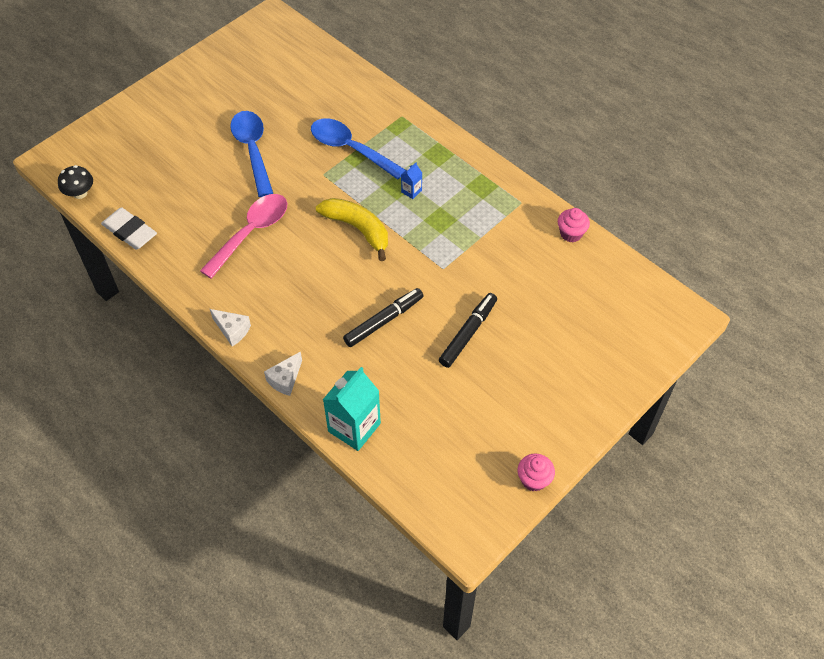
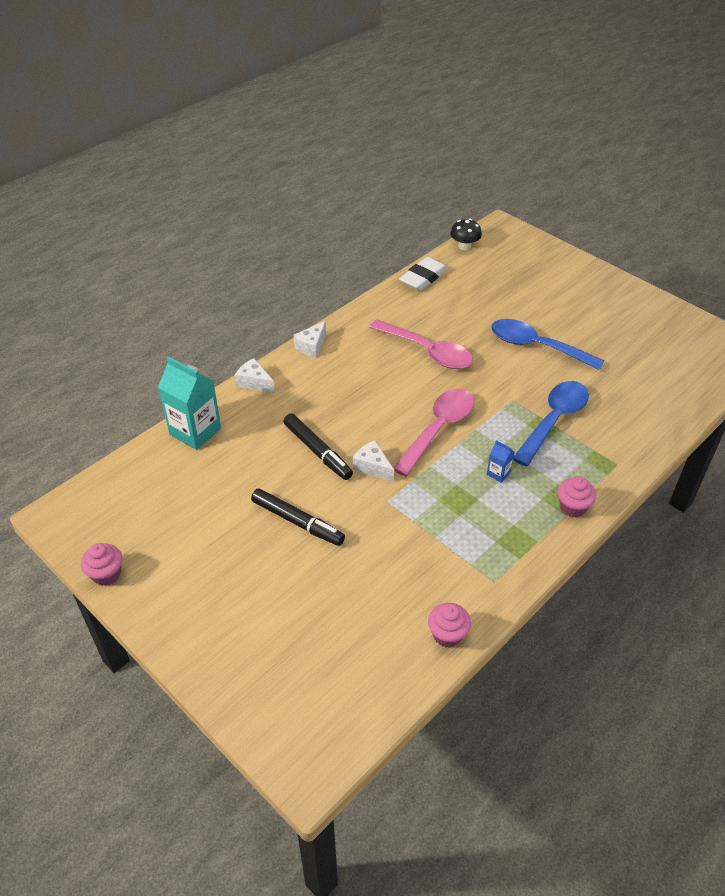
camera: 90 degrees right, 10 degrees down
(252, 150) = (536, 346): blue spoon -> blue spoon turned 135 degrees counterclockwise
(358, 229) = (438, 429): yellow banana -> pink spoon
(404, 278) = (372, 467): none -> white cheese
(447, 148) = (572, 507): none -> pink cupcake

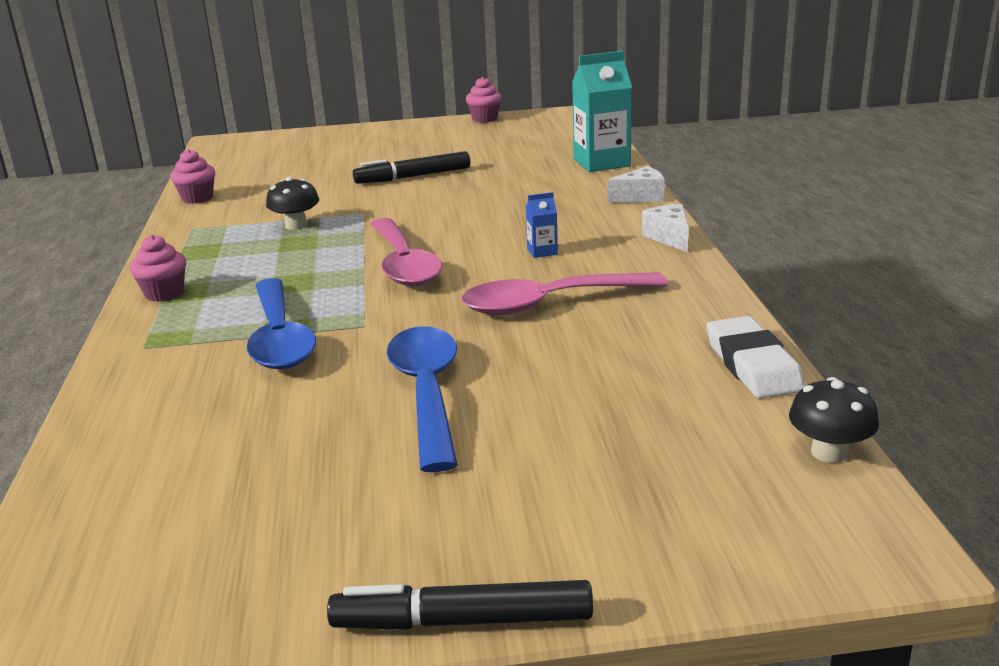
camera: 130 degrees right, 20 degrees down
(317, 451) = (483, 201): black marker -> black marker (462, 621)
(372, 467) = (415, 218): white cheese -> none
(436, 522) = (296, 225): none -> black mushroom
(498, 473) = (283, 273): blue carton -> blue carton (542, 251)
(536, 346) = (427, 393): blue spoon -> blue spoon turned 75 degrees counterclockwise

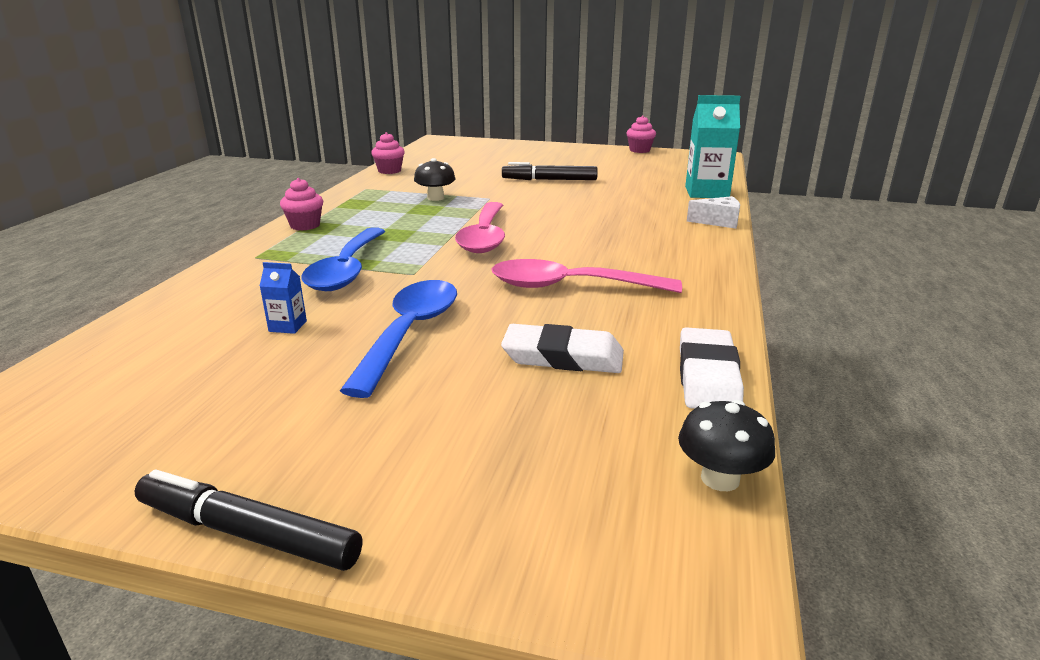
camera: 20 degrees right, 0 degrees up
(542, 251) = (599, 247): blue carton -> blue carton (287, 326)
(606, 379) = (563, 356): none -> white eraser
(669, 238) = (717, 256): white cheese -> none

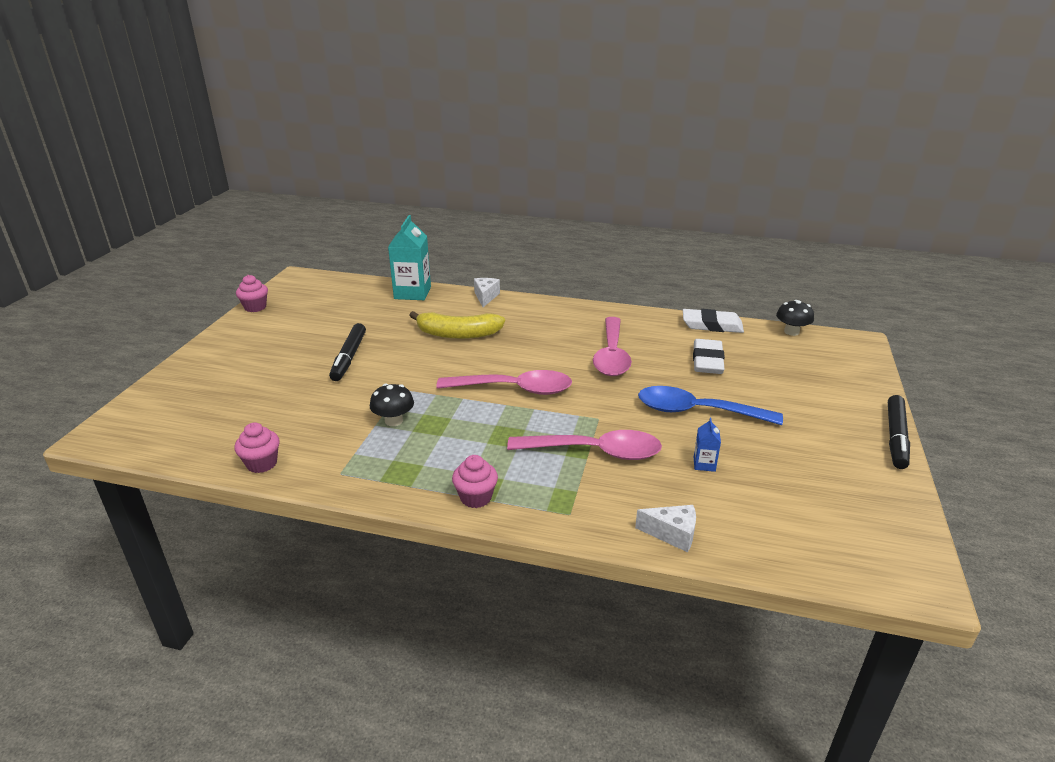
camera: 90 degrees left, 5 degrees up
(183, 298) = (672, 534): none -> white cheese
(347, 270) = (595, 452): blue spoon -> pink spoon
(609, 212) = (458, 334): none -> yellow banana

